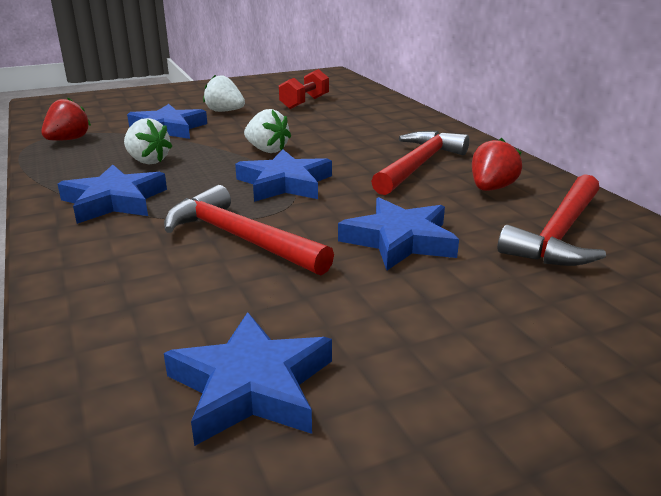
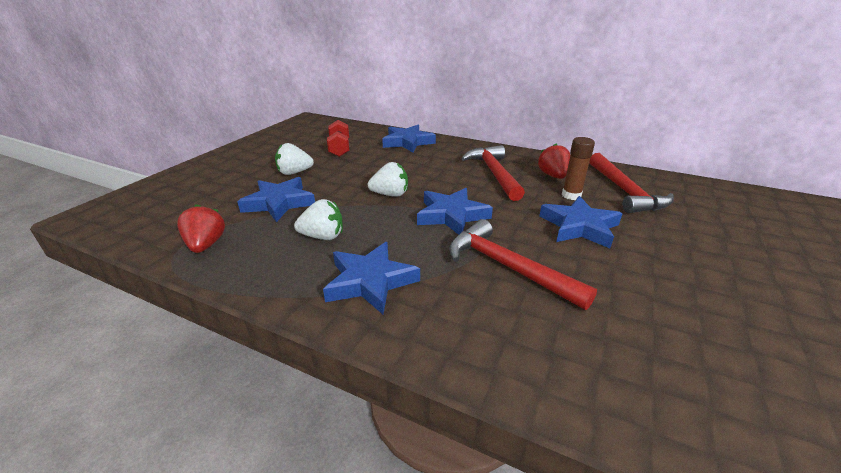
camera: 40 degrees left, 5 degrees up
(240, 238) = (507, 267): red hammer -> red hammer turned 45 degrees clockwise
(251, 386) = (702, 356): blue star -> blue star (407, 142)
(466, 212) = (571, 195): none -> brown glue stick

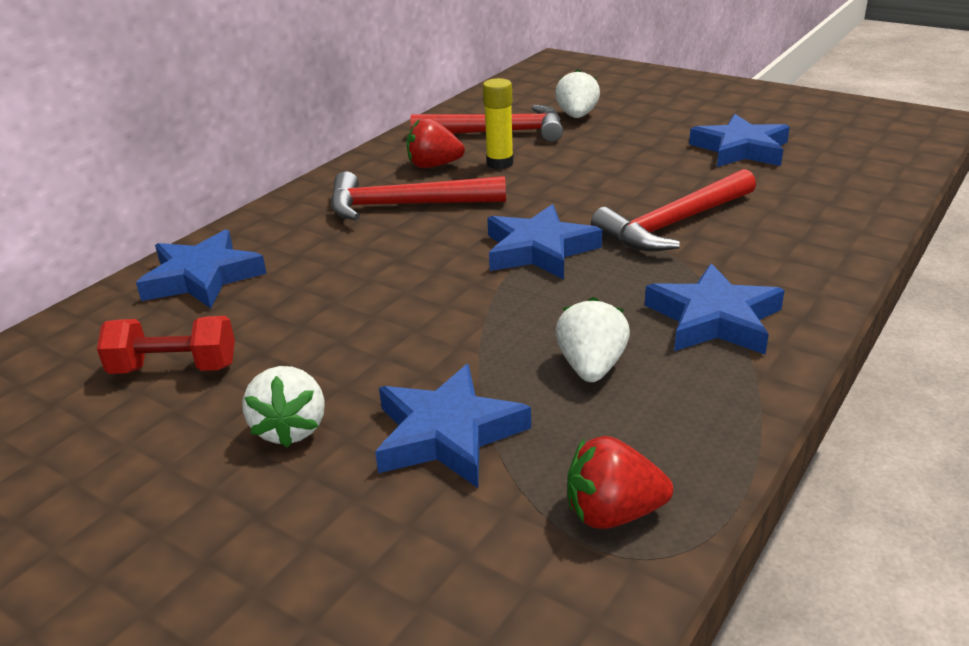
camera: 80 degrees left, 0 degrees up
(390, 194) = (451, 301): white strawberry -> white strawberry (577, 116)
(571, 195) = (500, 163): brown glue stick -> yellow glue stick
(579, 227) = (583, 171): blue star -> blue star (740, 149)

